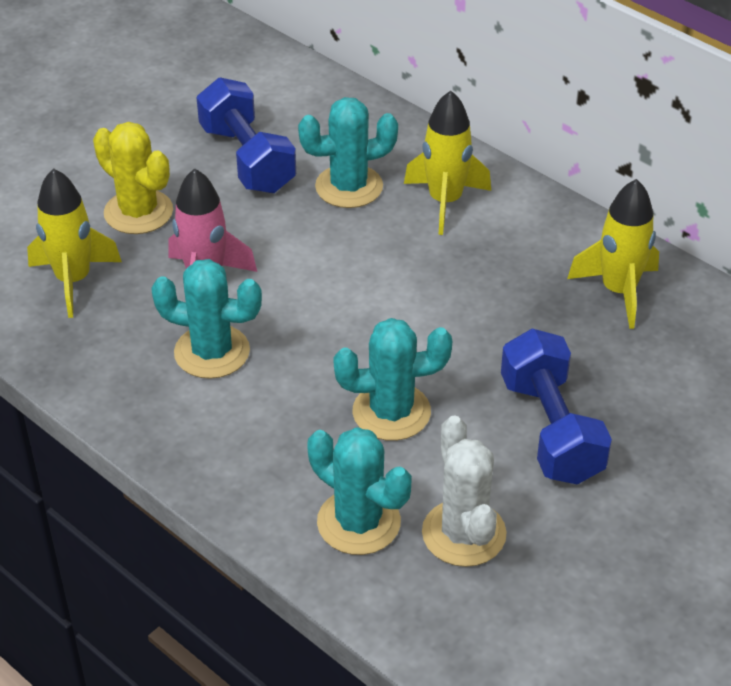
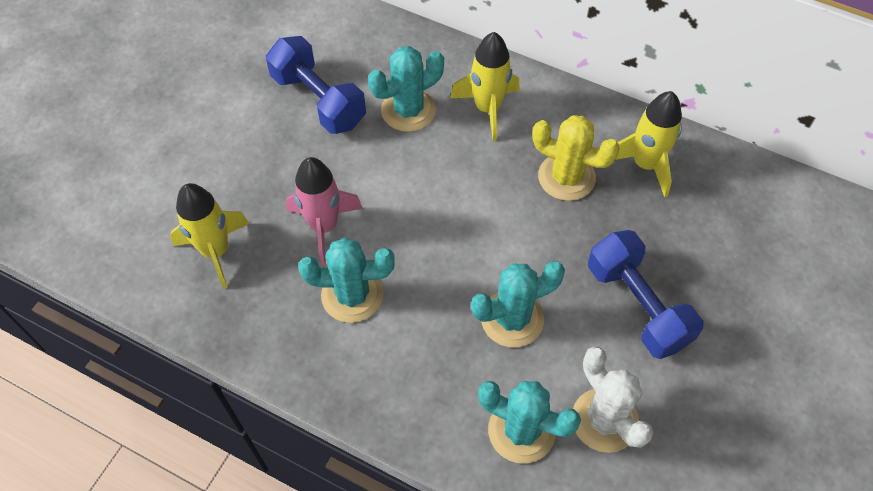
camera: 15 degrees left, 15 degrees up
(138, 212) = (247, 171): yellow cactus -> yellow cactus (566, 177)

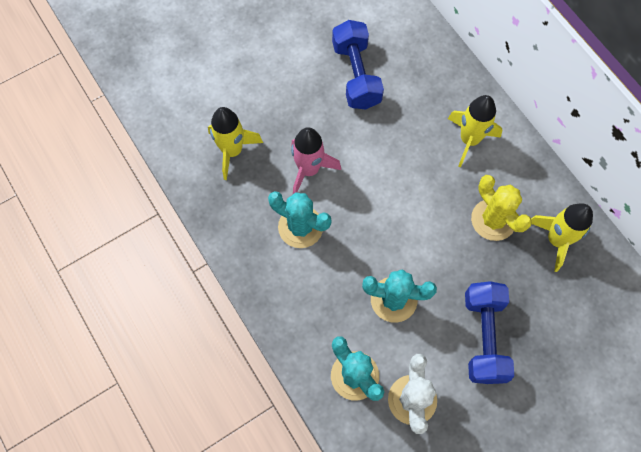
camera: 30 degrees right, 10 degrees up
(408, 110) = (413, 113): turquoise cactus -> none

